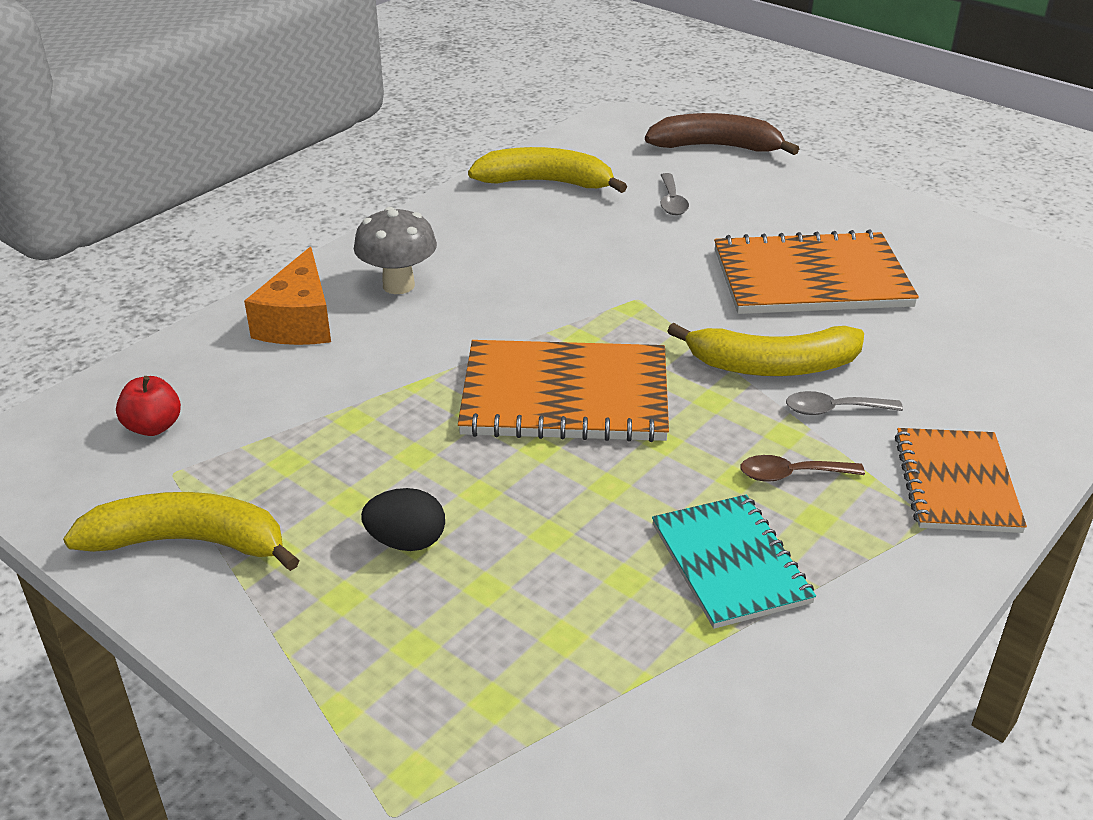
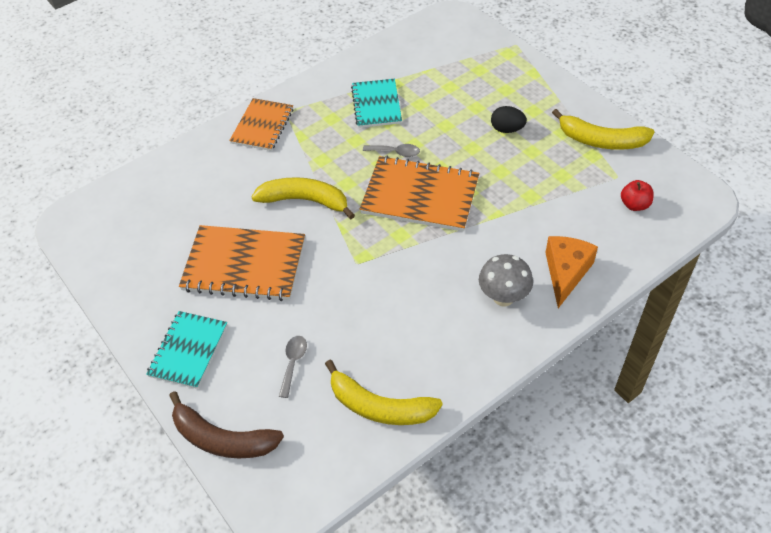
camera: 165 degrees left, 15 degrees up
(791, 474) = (330, 139): brown spoon -> none
(815, 198) = (188, 350): none -> turquoise notebook
(834, 409) = (290, 170): grey spoon -> grey spoon (395, 152)

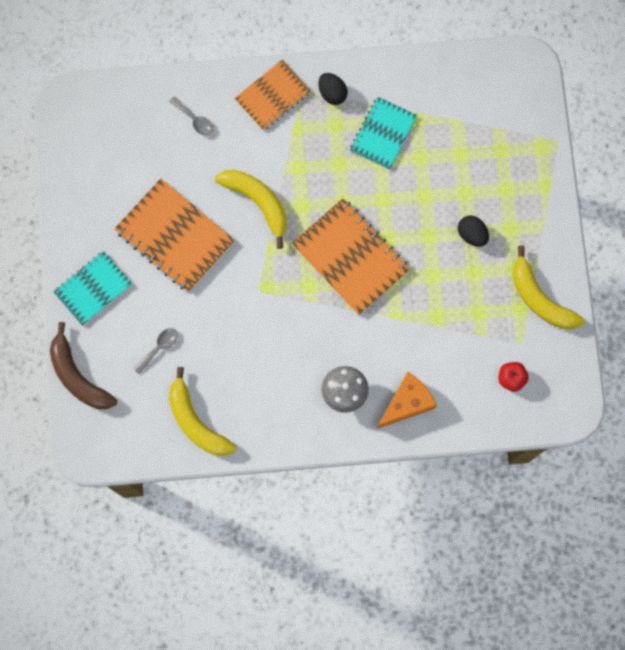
camera: 30 degrees right, 25 degrees up
(312, 101) = (332, 93): none -> black egg
(395, 152) = (362, 199): grey spoon -> grey spoon (194, 119)

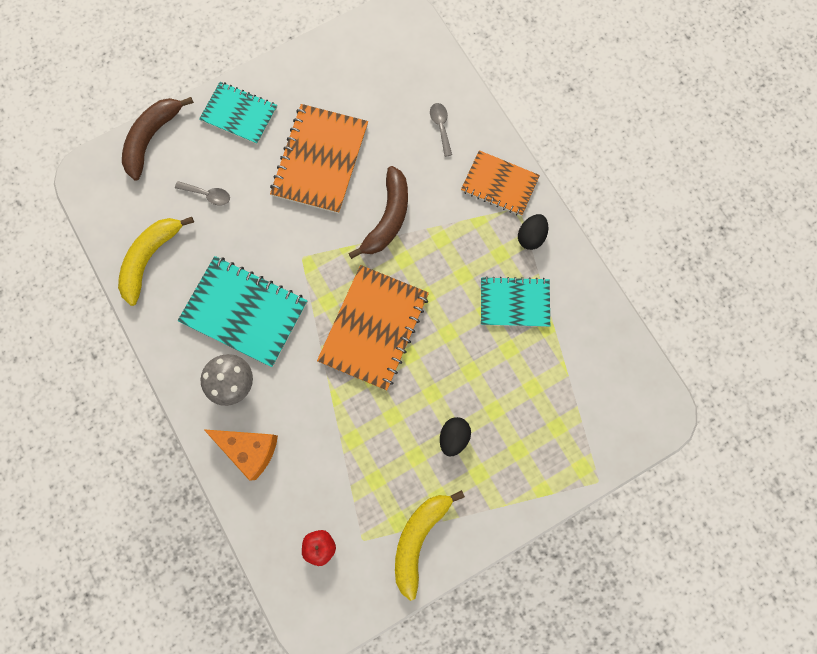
camera: 65 degrees right, 0 degrees up
(194, 119) = (441, 127): grey spoon -> grey spoon turned 150 degrees clockwise
(258, 202) = (388, 218): yellow banana -> brown banana
(285, 359) = (244, 312): none -> turquoise notebook

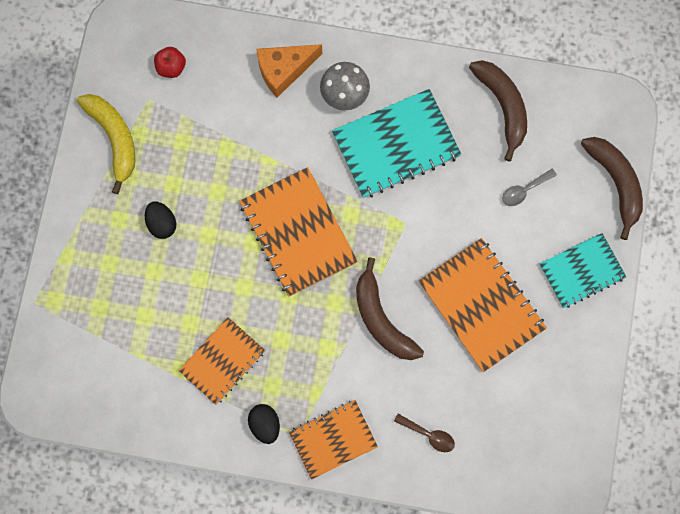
camera: 130 degrees right, 0 degrees up
(150, 259) = (502, 106): yellow banana -> brown banana
(441, 127) = (428, 435): grey spoon -> brown spoon
(514, 302) = (222, 361): turquoise notebook -> orange notebook

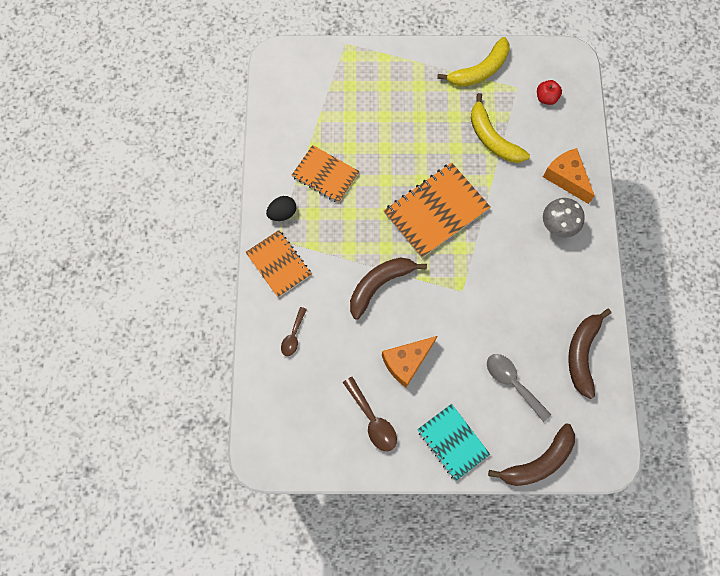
camera: 80 degrees right, 5 degrees down
(162, 223) = (422, 114): black egg -> none
(213, 144) = (492, 138): none -> yellow banana
(396, 145) = (526, 273): turquoise notebook -> none
(481, 305) = (406, 362): orange notebook -> orange cheese
(502, 106) = (582, 354): brown banana -> brown banana turned 135 degrees clockwise
(524, 190) = (513, 383): grey spoon -> grey spoon, size x1.53
(543, 357) = (372, 419): none -> brown spoon

